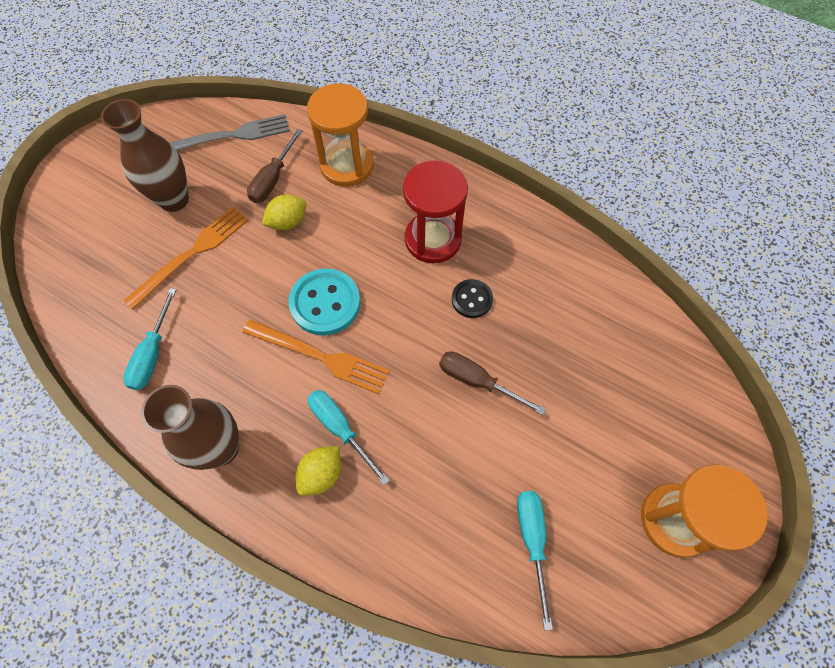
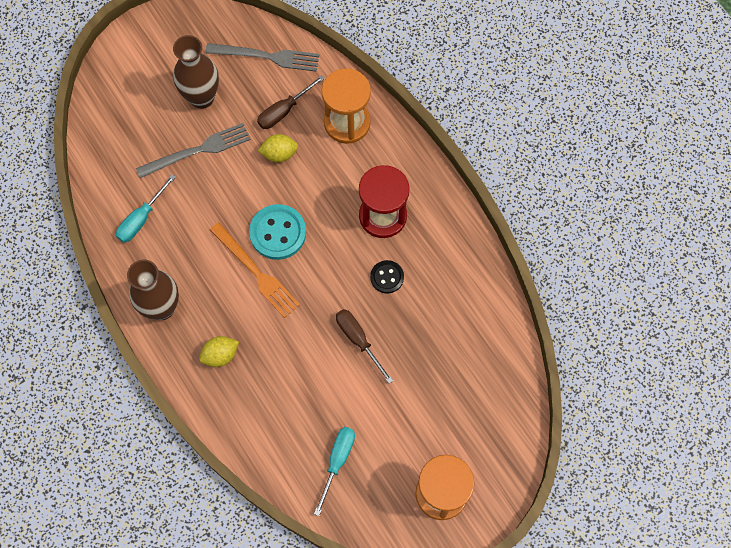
camera: 25 degrees right, 5 degrees up
(192, 254) = (197, 151): orange fork -> grey fork
(340, 429) = (246, 330): turquoise screwdriver -> none

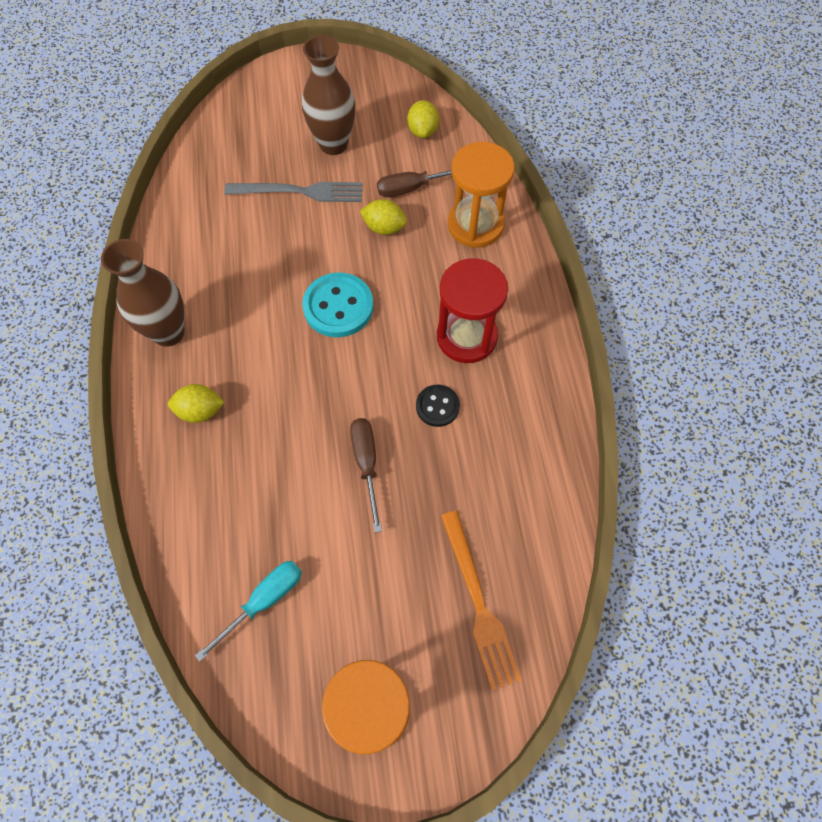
camera: 25 degrees right, 5 degrees down
(141, 218) = (203, 234): turquoise screwdriver -> none
(256, 272) = (291, 338): orange fork -> orange fork (478, 603)
(267, 57) = (422, 131): grey fork -> yellow lemon

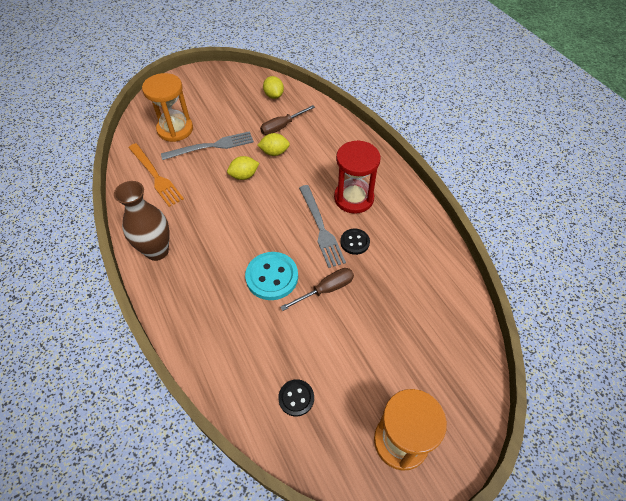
camera: 20 degrees left, 10 degrees down
(200, 411) = (200, 292): yellow lemon -> yellow lemon (244, 176)
(263, 601) = (296, 398): turquoise screwdriver -> black button
(333, 144) = (221, 115): brown vase -> none
(338, 307) = (265, 204): turquoise button -> turquoise button (272, 277)
(366, 464) = (326, 289): brown screwdriver -> brown screwdriver turned 90 degrees clockwise
(399, 368) = (320, 228): none -> grey fork
(475, 225) = (329, 137): orange hourglass -> orange hourglass (175, 129)
(478, 603) = (436, 349): orange fork -> orange fork (155, 176)

